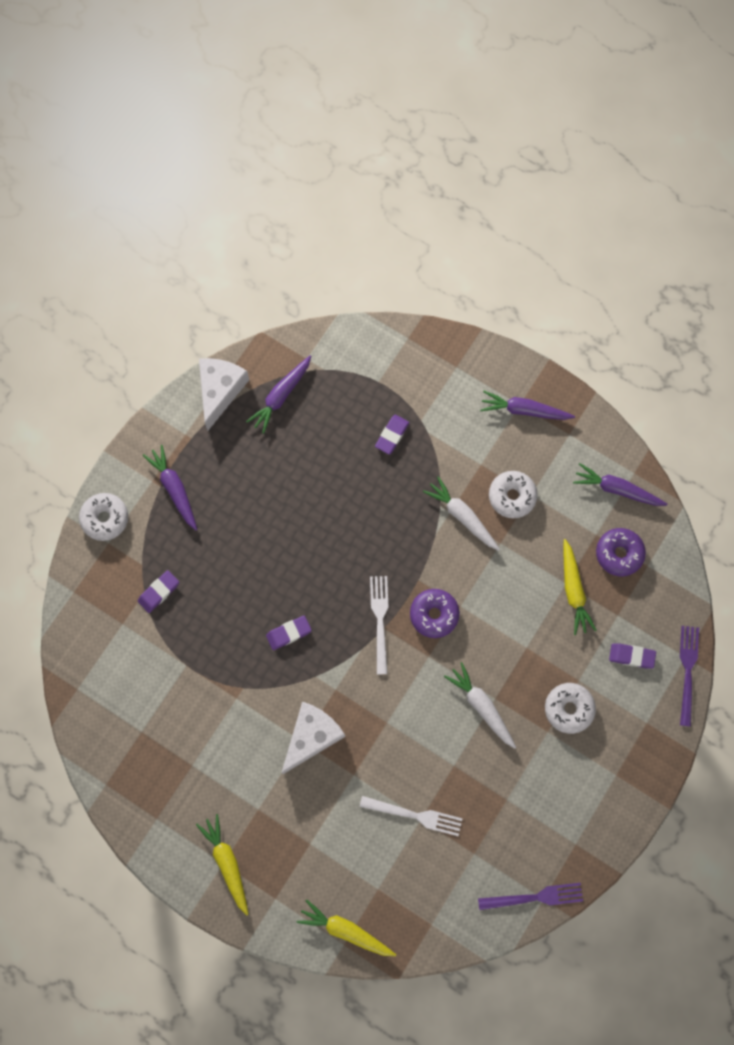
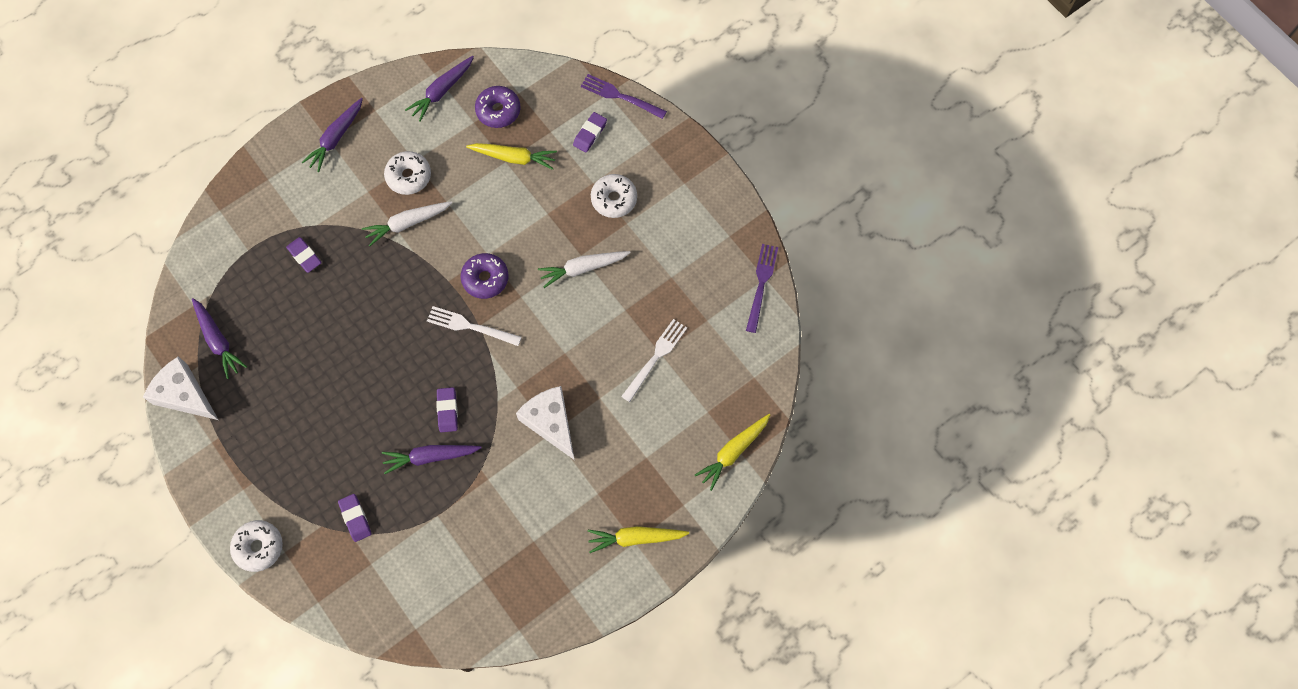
camera: 70 degrees left, 5 degrees down
(174, 489) = (260, 470): purple carrot -> purple carrot (430, 457)

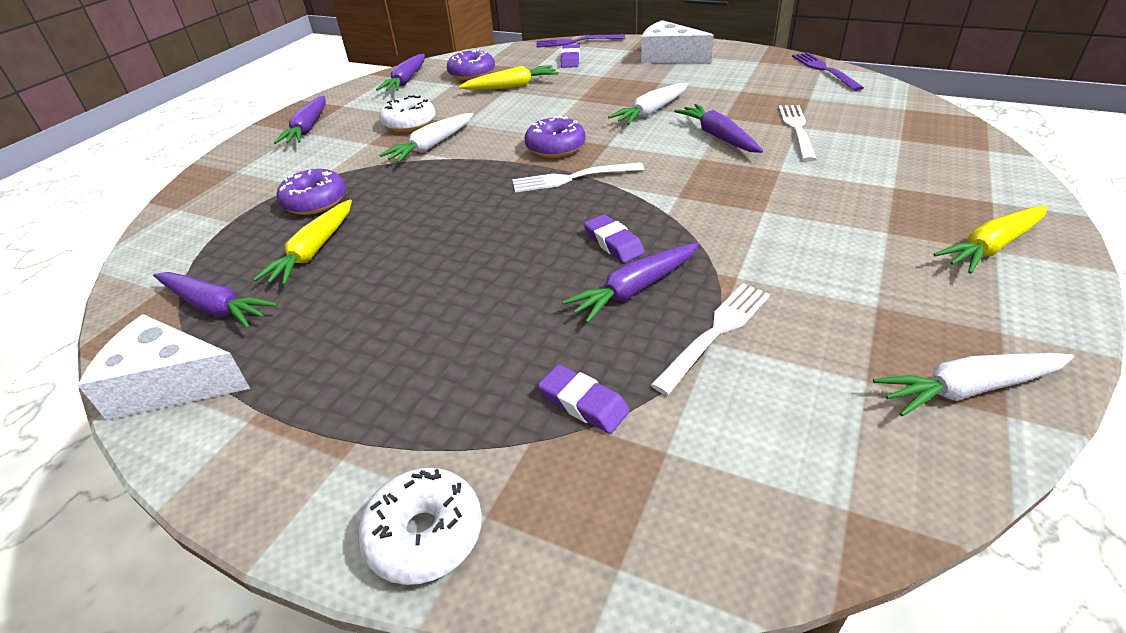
camera: 25 degrees left, 30 degrees down
(304, 256) = (315, 202): purple eraser -> purple donut
(444, 511) = (716, 332): none -> white fork
(518, 609) = (967, 389): none -> white carrot
(550, 422) = (752, 204): white cheese -> white cheese (668, 56)
(598, 333) = (718, 136): none -> purple carrot
(614, 199) = (632, 76): white donut -> none
(733, 452) = (971, 151): yellow carrot -> yellow carrot (313, 251)

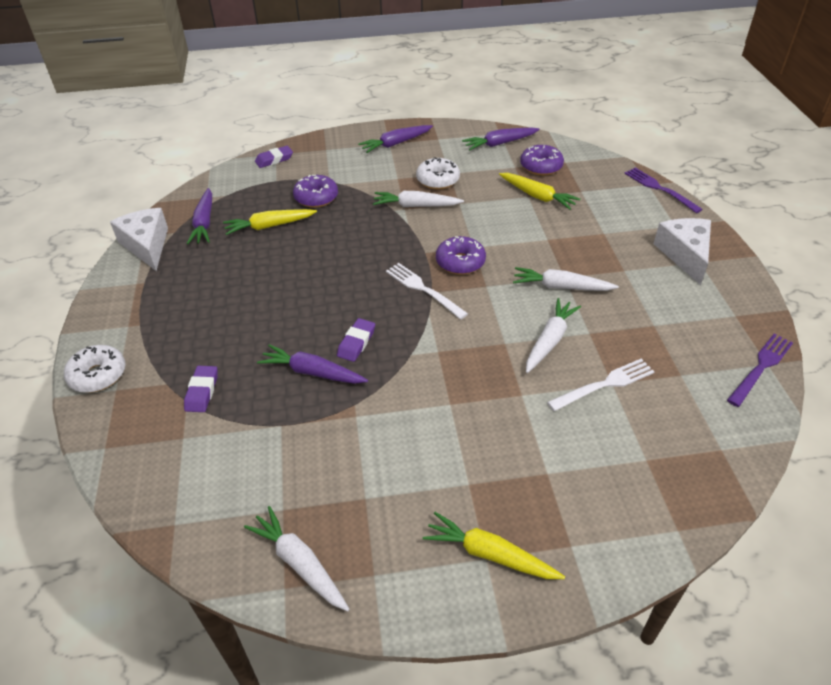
camera: 55 degrees right, 5 degrees up
(570, 60) = (618, 202): purple eraser -> purple eraser (274, 160)
(716, 332) = (291, 424): white fork -> none
(718, 136) = (549, 340): purple carrot -> white carrot

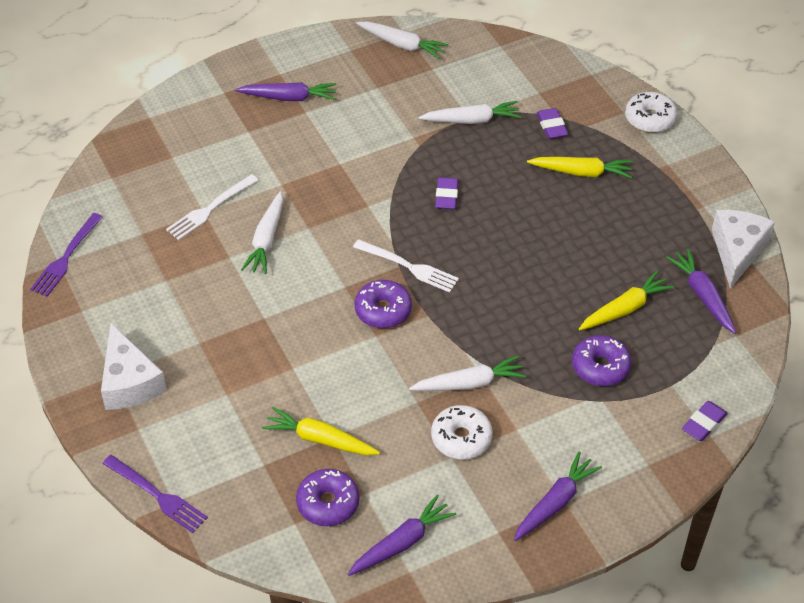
camera: 160 degrees right, 5 degrees up
(147, 245) = (737, 251): white cheese -> white cheese turned 120 degrees counterclockwise
(312, 372) = (470, 162): purple carrot -> purple carrot (289, 97)
(489, 554) = (278, 76): yellow carrot -> yellow carrot (582, 172)
(561, 287) = (265, 303): white carrot -> white carrot (472, 120)

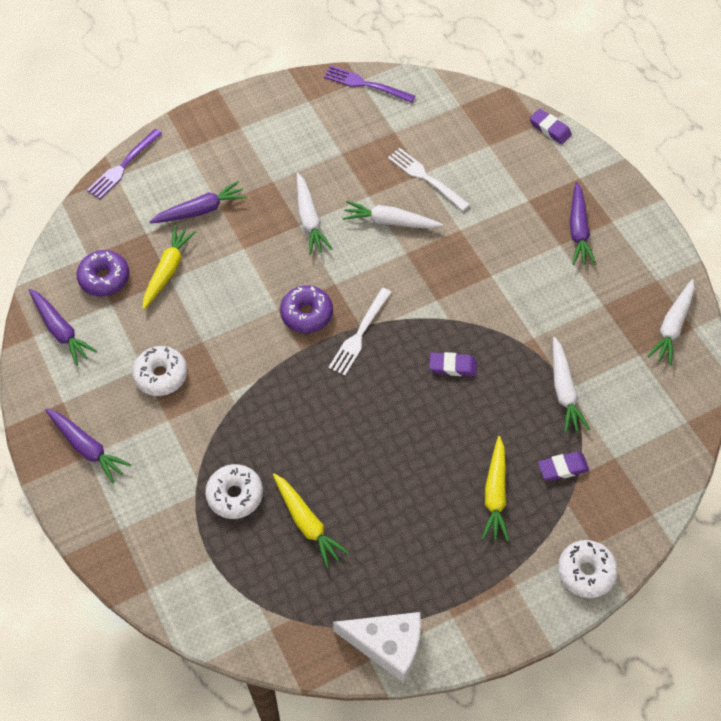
camera: 90 degrees right, 10 degrees up
(129, 382) = (233, 138): white cheese -> none
(469, 383) = (220, 383): white carrot -> white carrot (309, 219)
(600, 367) = (235, 495): purple donut -> white donut
(702, 295) = (324, 601): purple carrot -> purple carrot (201, 210)
(704, 424) = (162, 584): purple eraser -> purple eraser (550, 129)

